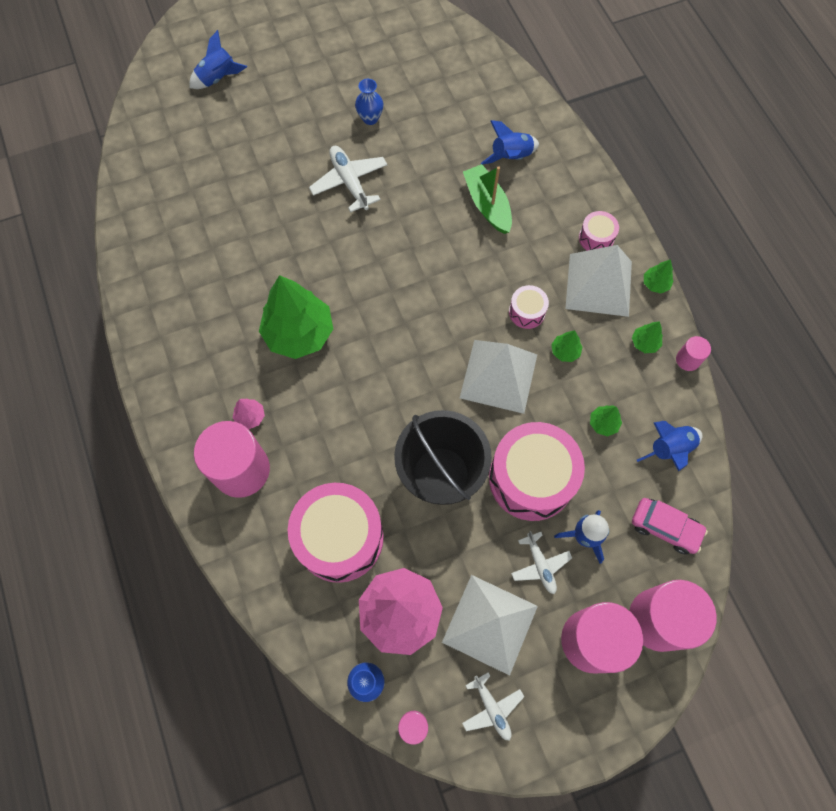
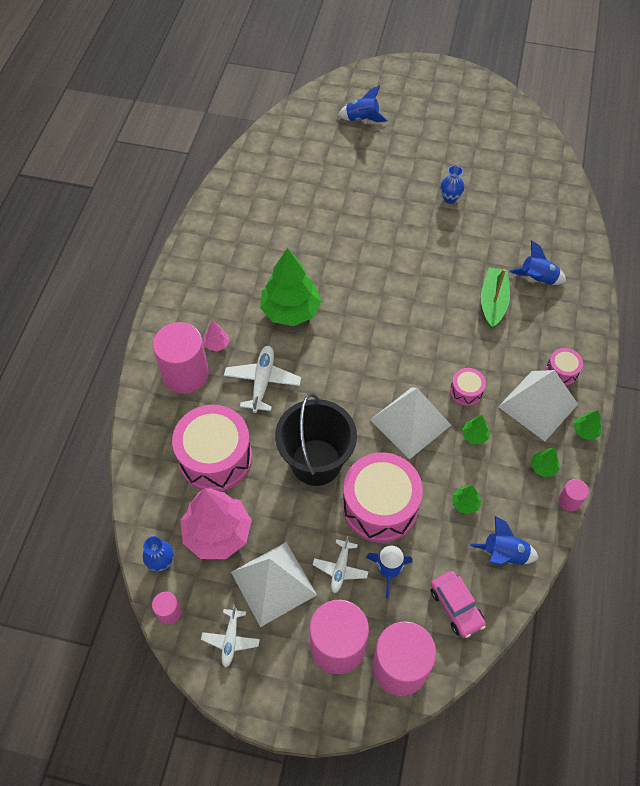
camera: 35 degrees right, 10 degrees down
(349, 182) = (402, 232): white plane -> white plane (262, 382)

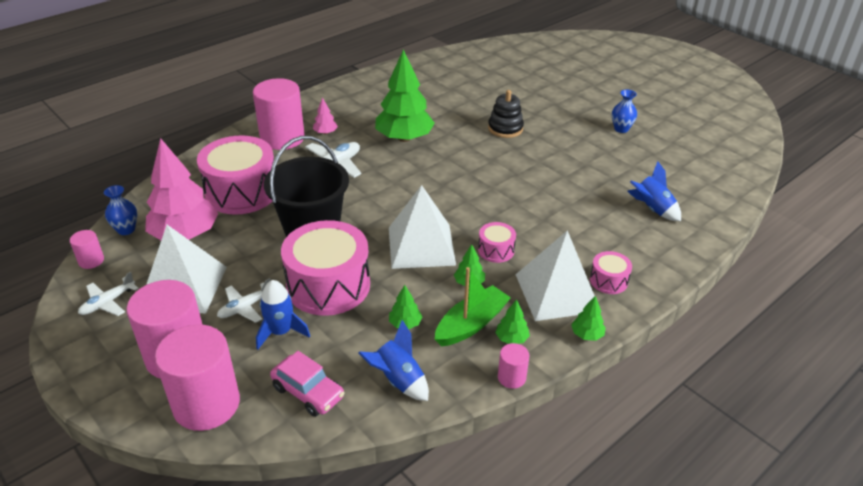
camera: 35 degrees right, 20 degrees down
(362, 119) = (593, 60): blue rocket -> none
(362, 250) = (505, 128): none -> black stacking toy
(456, 607) = (308, 392): pink car -> pink car turned 60 degrees counterclockwise
(493, 302) = (590, 205): green boat -> green boat (471, 324)

